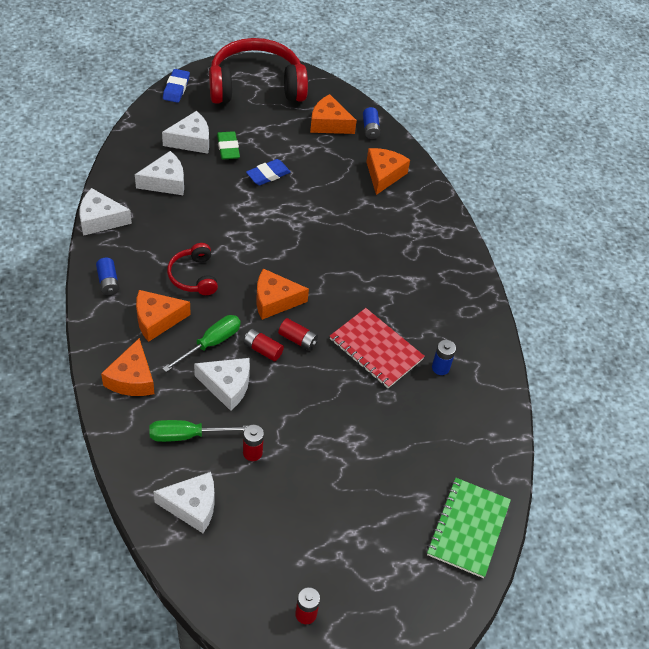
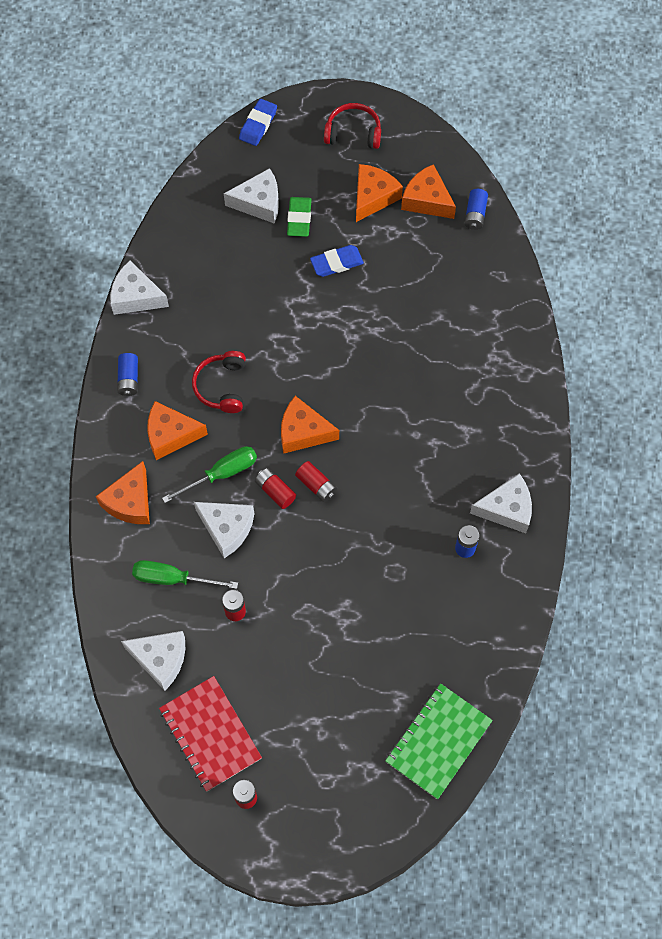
camera: 20 degrees right, 15 degrees up
(165, 182) = (217, 256): white cheese -> white cheese (506, 509)
(256, 86) = (353, 133): red headphones -> red headphones, size x0.49
(376, 349) = (399, 512): red notebook -> red notebook (210, 734)
(383, 175) = (473, 282): orange cheese -> orange cheese (373, 197)

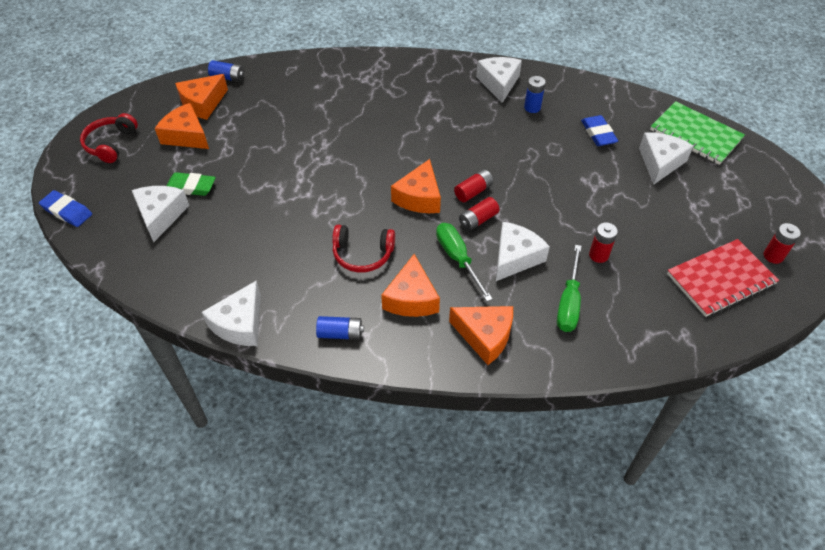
camera: 85 degrees left, 15 degrees down
(160, 659) = (653, 315): white cheese -> white cheese (660, 162)
(336, 263) = (248, 164): blue eraser -> blue eraser (598, 133)

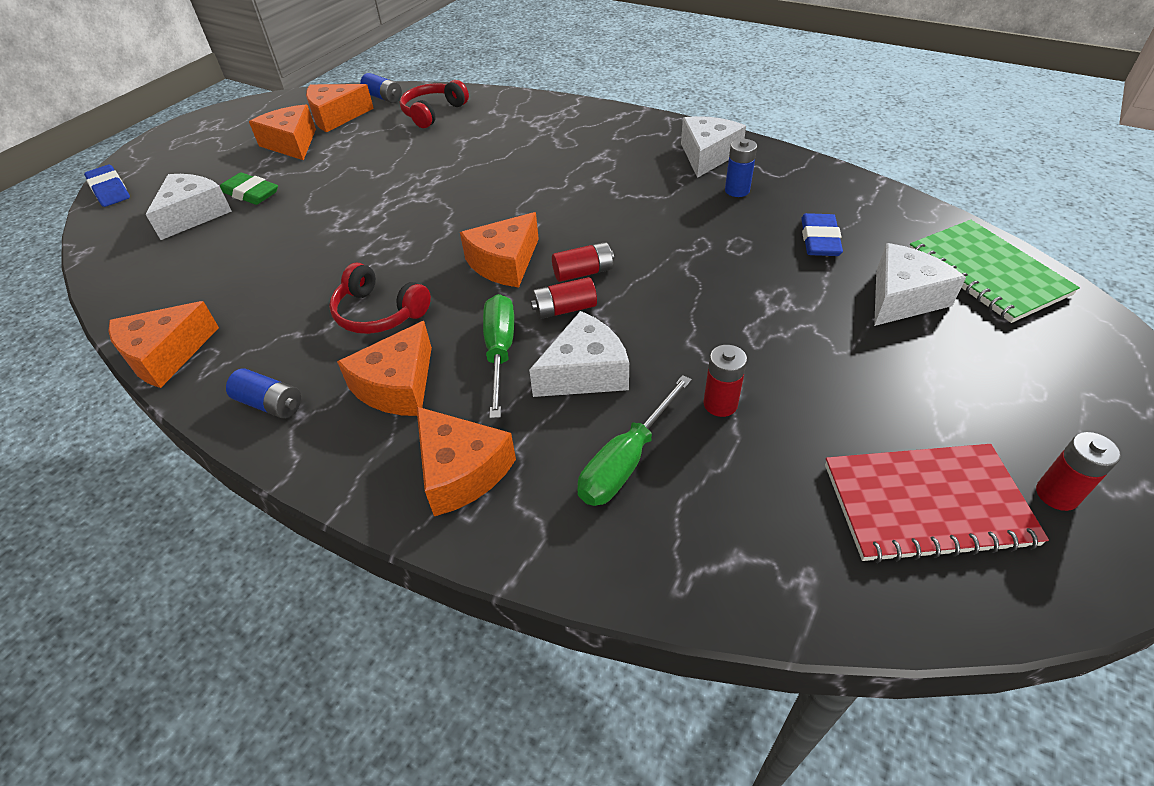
camera: 25 degrees right, 5 degrees down
(111, 144) = (211, 137): red headphones -> red headphones (433, 113)
(240, 324) = (166, 355): white cheese -> orange cheese

